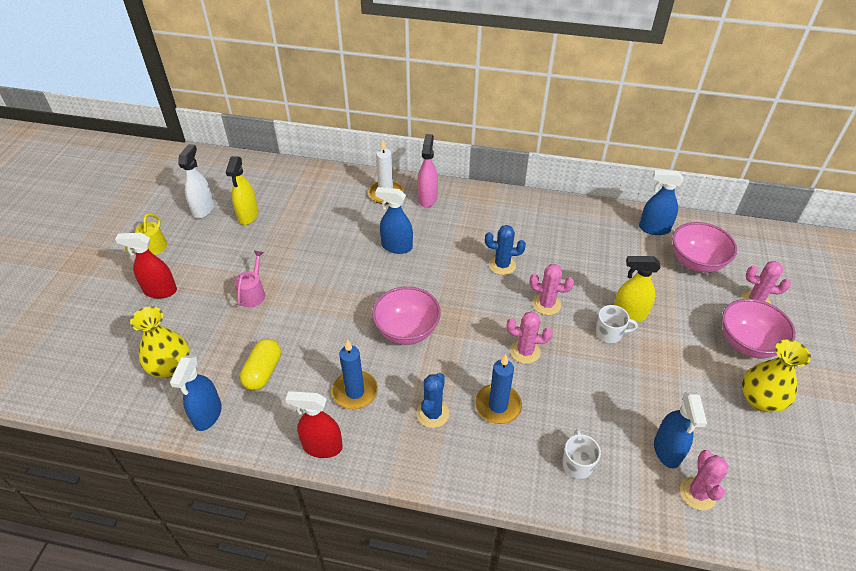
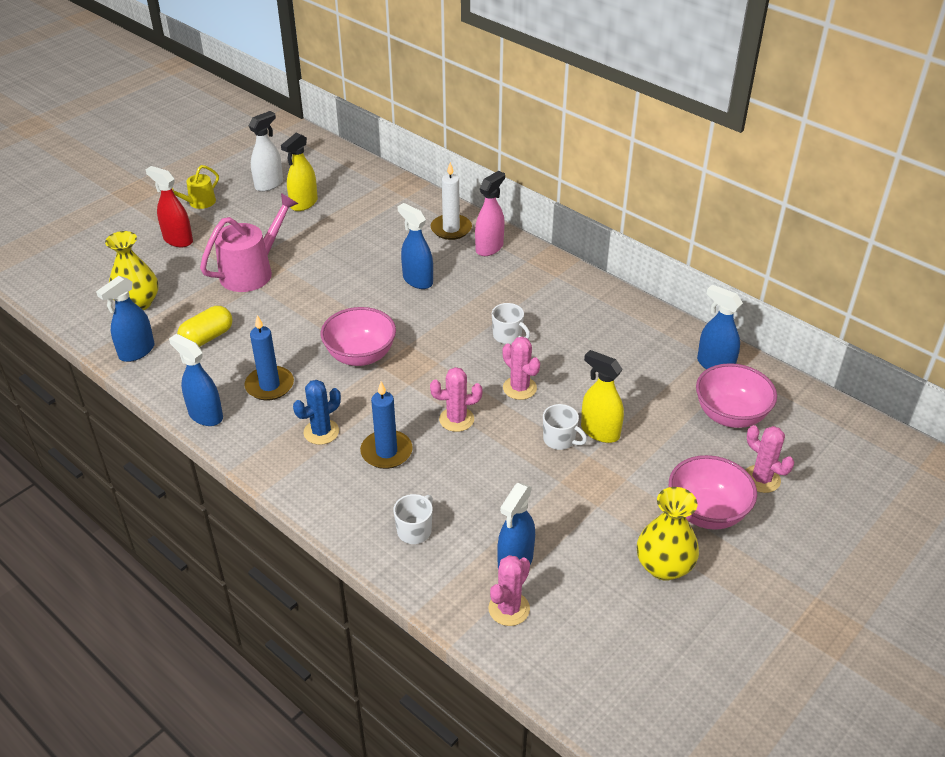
camera: 30 degrees right, 5 degrees down
(253, 293) = (252, 271): pink watering can -> pink watering can, size x1.81
(322, 447) = (205, 415): red spray bottle -> blue spray bottle
(502, 265) = (508, 336): blue cactus -> white mug
(525, 351) = (456, 419): pink cactus -> pink cactus turned 45 degrees counterclockwise

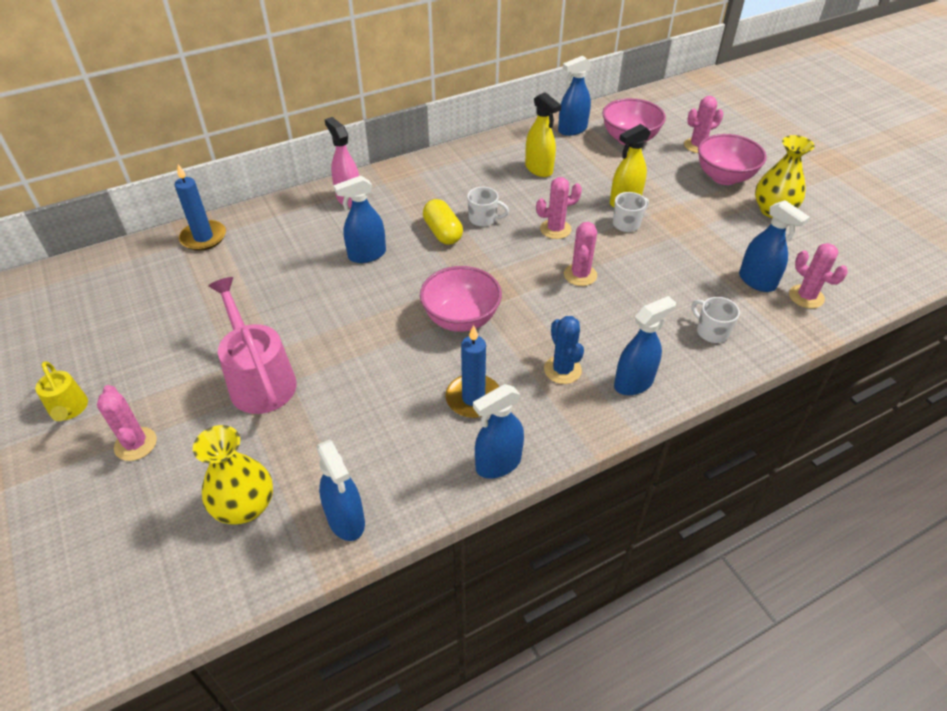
camera: 70 degrees left, 5 degrees up
(178, 240) = (135, 444): red spray bottle -> pink cactus
(207, 337) = (360, 442): yellow capsule -> yellow capsule (443, 232)
(269, 184) = (92, 334): white spray bottle -> none
(304, 203) = (161, 311): yellow spray bottle -> yellow spray bottle (539, 169)
(322, 482) = (634, 383): none -> blue spray bottle
(386, 452) = (607, 329): blue candle -> blue candle (203, 237)
(451, 229) = (300, 215): white candle -> none
(508, 336) = (483, 219): white mug -> white mug turned 45 degrees clockwise

